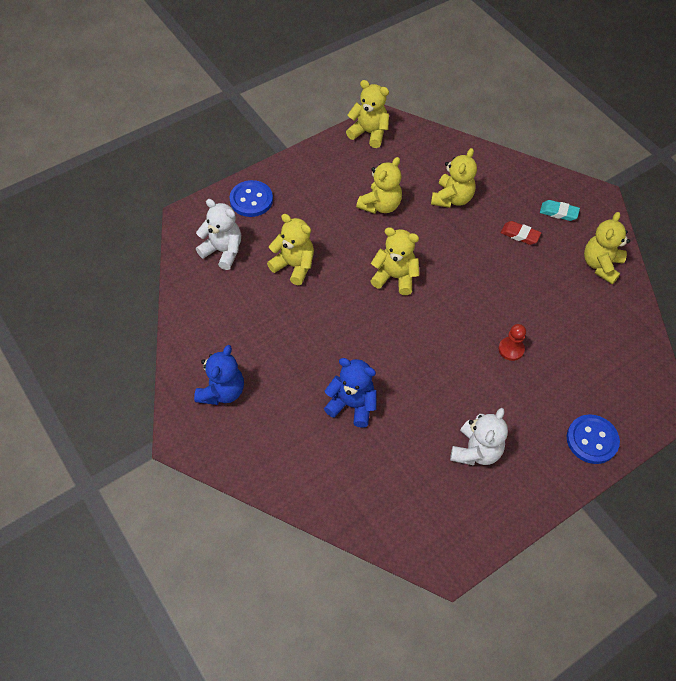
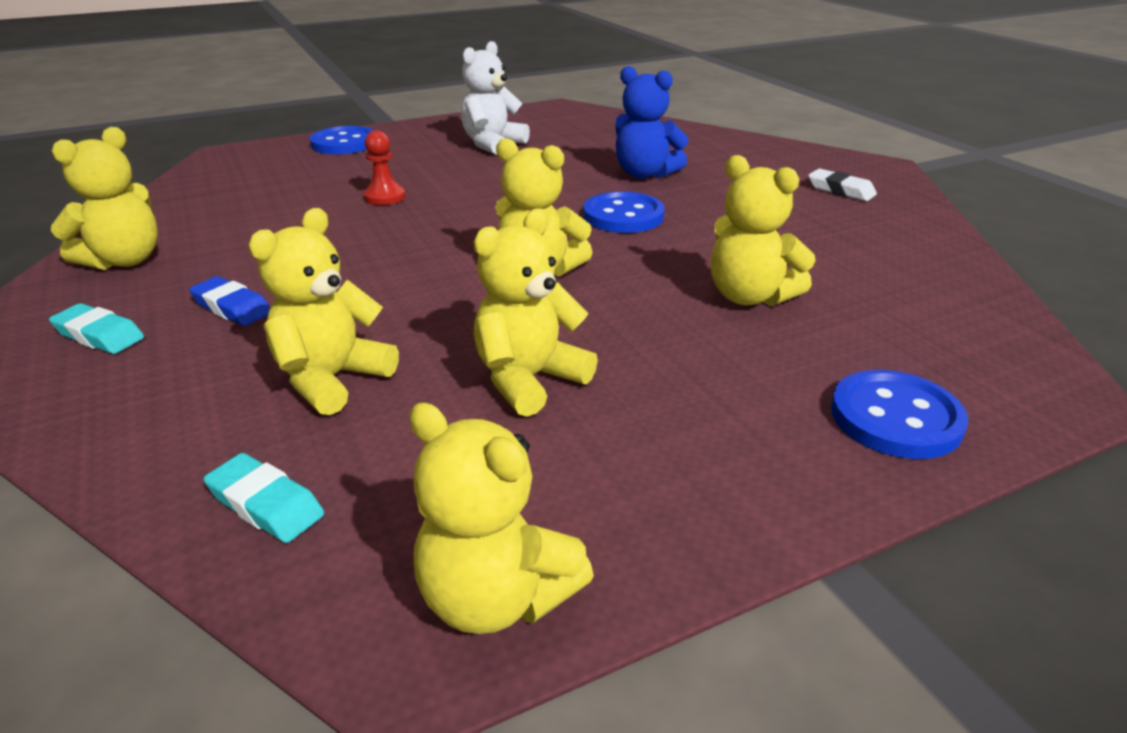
camera: 170 degrees left, 25 degrees down
(222, 391) = (840, 190): blue teddy bear -> white eraser
(223, 251) = (922, 327): white teddy bear -> none
(360, 340) = (623, 216): none -> blue button
(442, 150) = (266, 504): none -> turquoise eraser
(520, 235) = (232, 307): red eraser -> blue eraser

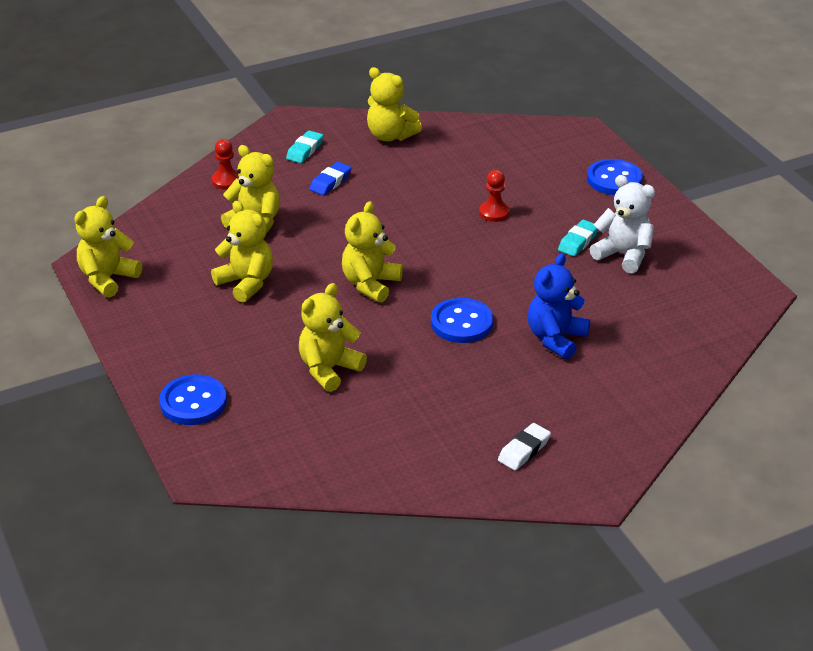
camera: 90 degrees right, 5 degrees up
(143, 425) = (226, 181): none -> red pawn
(266, 504) = (168, 221): turquoise eraser -> turquoise eraser (578, 241)

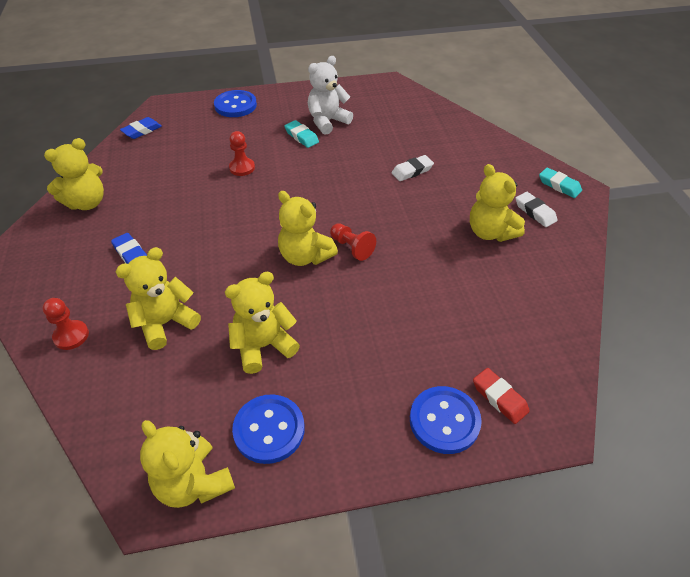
camera: 75 degrees left, 10 degrees up
(227, 435) = (499, 398): none -> red eraser
(305, 150) = (63, 264): turquoise eraser -> turquoise eraser (559, 185)
(329, 369) = (417, 305): yellow teddy bear -> yellow teddy bear (490, 232)
(396, 313) = (351, 247): none -> red pawn
(461, 323) = (378, 213): blue button -> blue button (269, 430)
(524, 131) = (142, 131): none -> blue eraser
(556, 339) = (412, 171): blue teddy bear -> white eraser

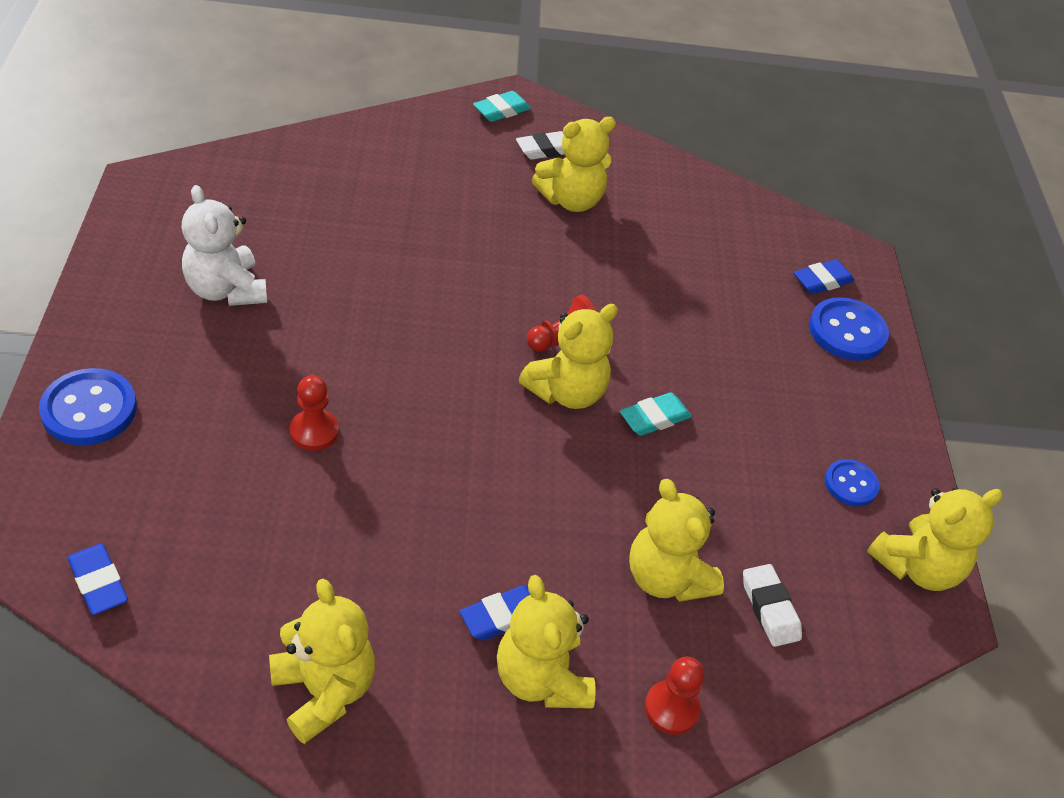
camera: 85 degrees left, 0 degrees up
(263, 346) = (725, 469): yellow teddy bear -> yellow teddy bear (541, 678)
(269, 430) = (850, 484): blue button -> blue button, size x0.61
(301, 137) = (256, 333): turquoise eraser -> turquoise eraser (654, 418)
(412, 171) = (414, 230): white eraser -> white eraser (769, 608)
(499, 398) = (822, 281): red eraser -> blue eraser

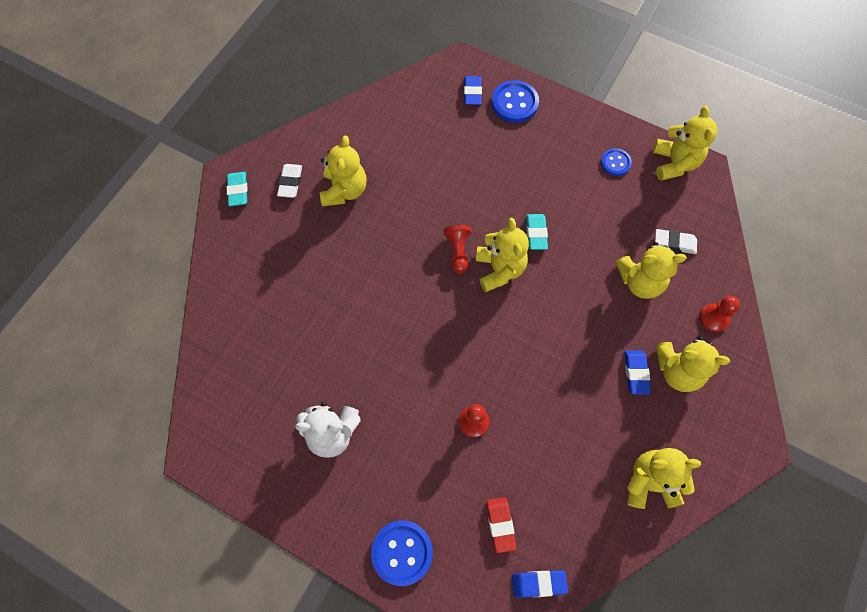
camera: 55 degrees left, 20 degrees up
(172, 508) = (500, 524): none -> red eraser

